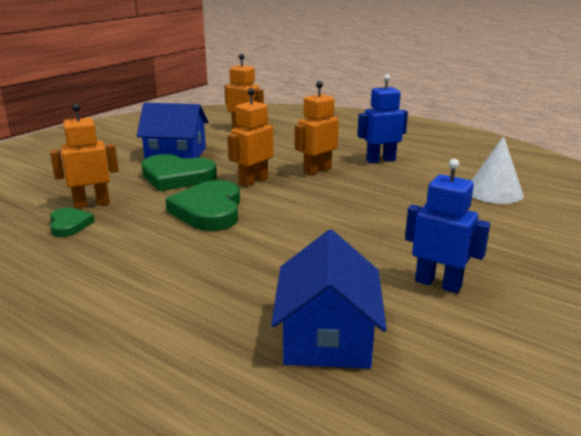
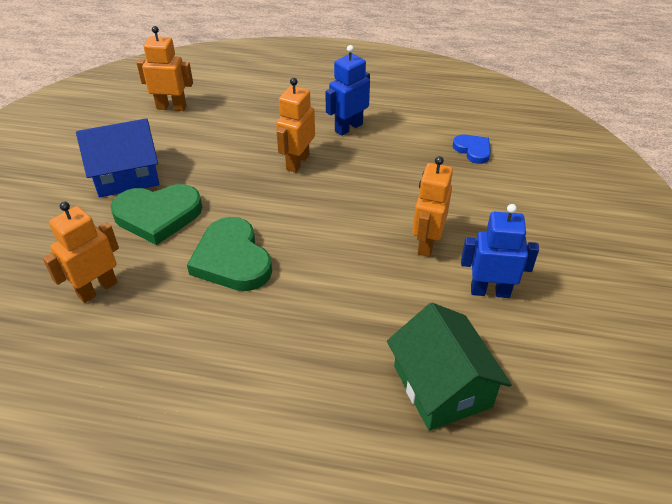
camera: 25 degrees left, 20 degrees up
(69, 224) = (100, 330): green heart -> none
(253, 181) = (244, 198): orange robot -> orange robot (426, 243)
(327, 336) = (442, 386): blue house -> green house
(494, 192) = (473, 150): white cone -> blue heart

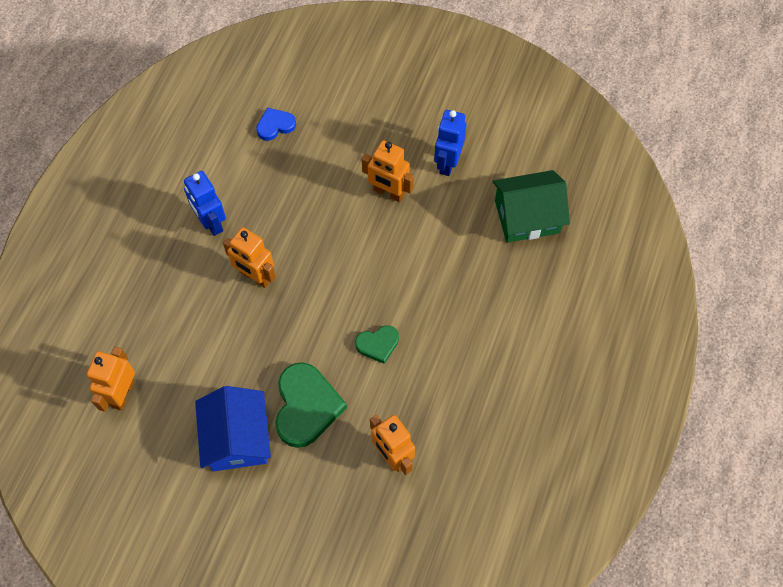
camera: 80 degrees left, 20 degrees up
(232, 259) = (378, 344): green heart -> green heart, size x0.54

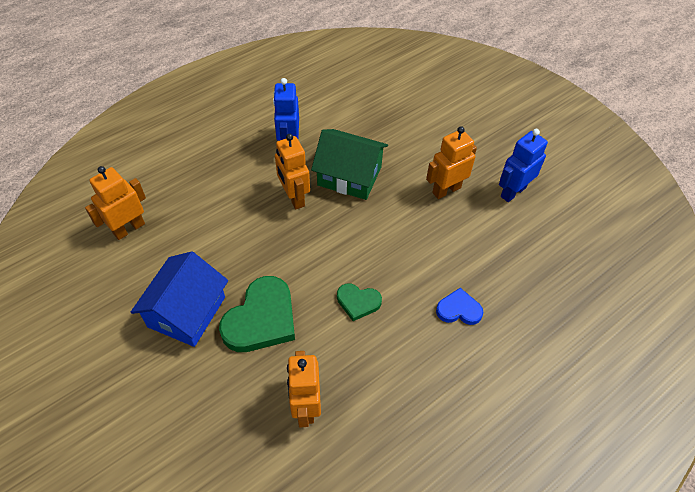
camera: 30 degrees right, 10 degrees down
(275, 125) = (386, 103): blue heart -> blue heart (459, 310)
(388, 192) = (446, 190): orange robot -> orange robot turned 90 degrees clockwise
(527, 216) = (562, 268): green house -> green house (349, 176)

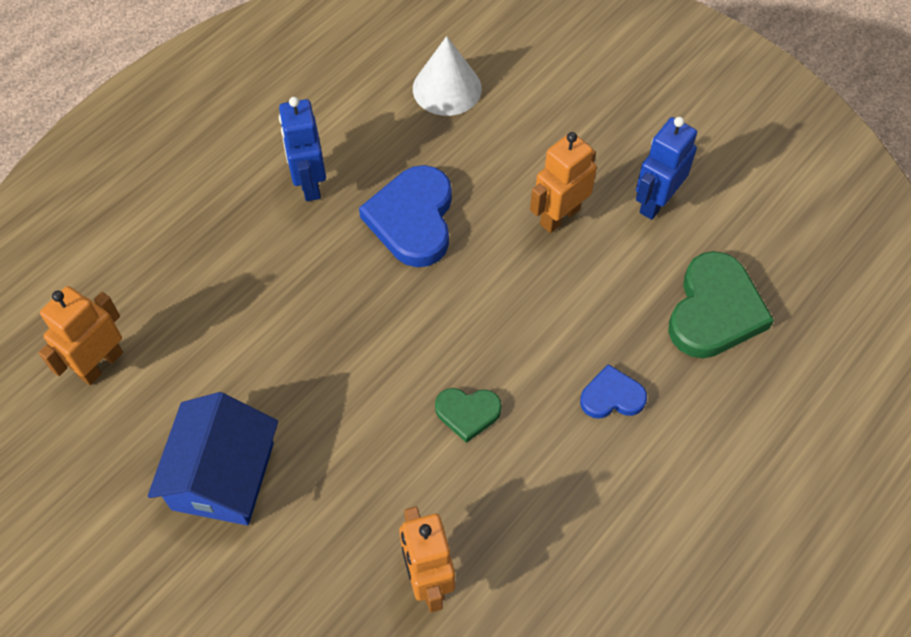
camera: 10 degrees left, 5 degrees up
(261, 319) = (335, 465): green heart -> green heart (714, 311)
(294, 197) = (338, 269): orange robot -> none
(349, 176) = (413, 219): green house -> blue heart
(389, 102) = (447, 88): none -> white cone

